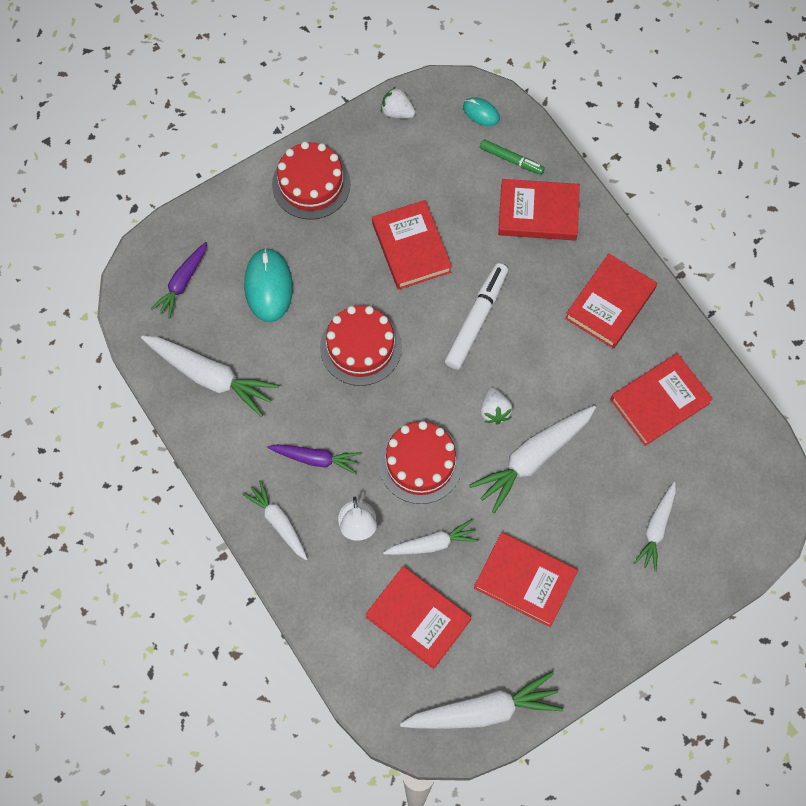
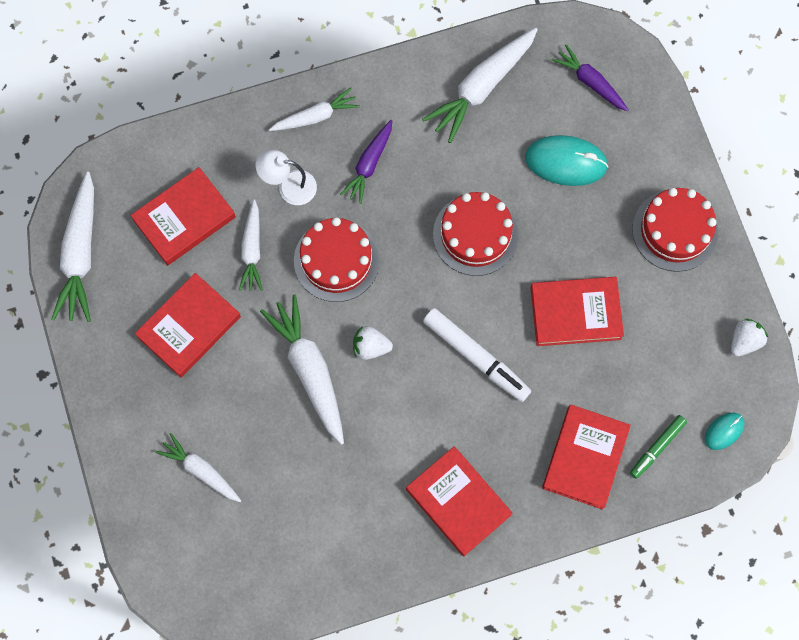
camera: 105 degrees right, 5 degrees up
(659, 401) = (334, 519): red book -> none

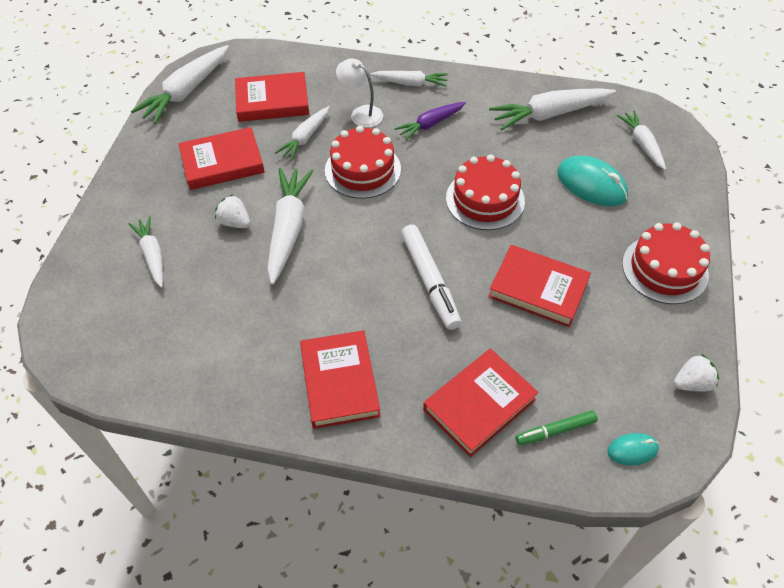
camera: 30 degrees right, 20 degrees down
(370, 347) = (348, 235): white strawberry -> white strawberry (235, 222)
(590, 82) = (642, 144): purple carrot -> white carrot

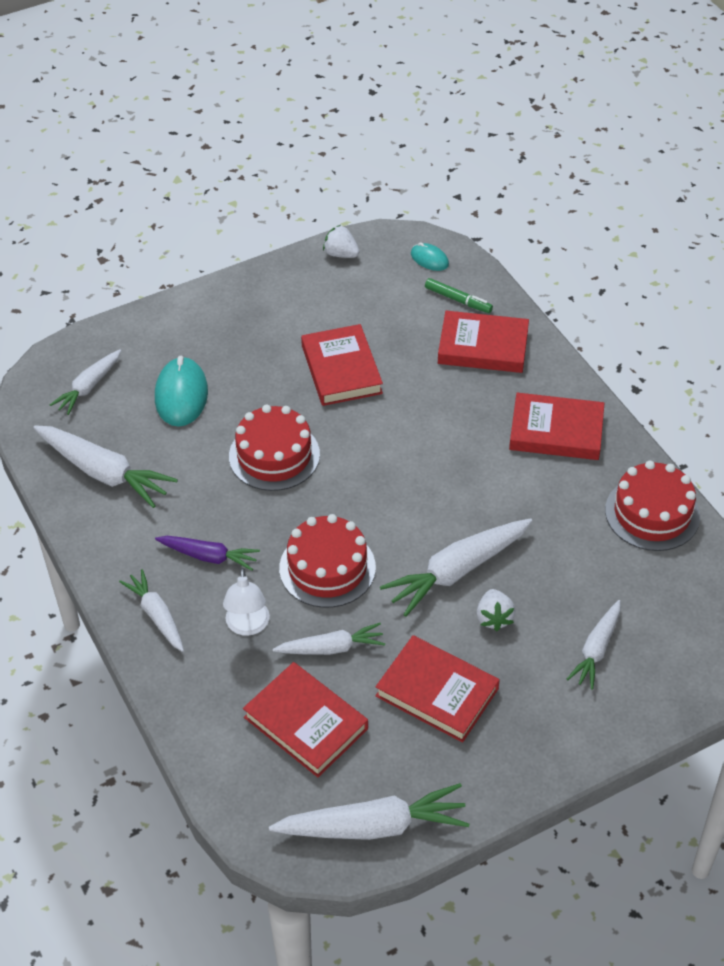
camera: 130 degrees left, 5 degrees down
(339, 382) = (556, 431): red book -> red book turned 60 degrees clockwise
(430, 281) = (406, 437): white marker -> none
(664, 269) = (241, 309): red cake -> red cake (652, 513)

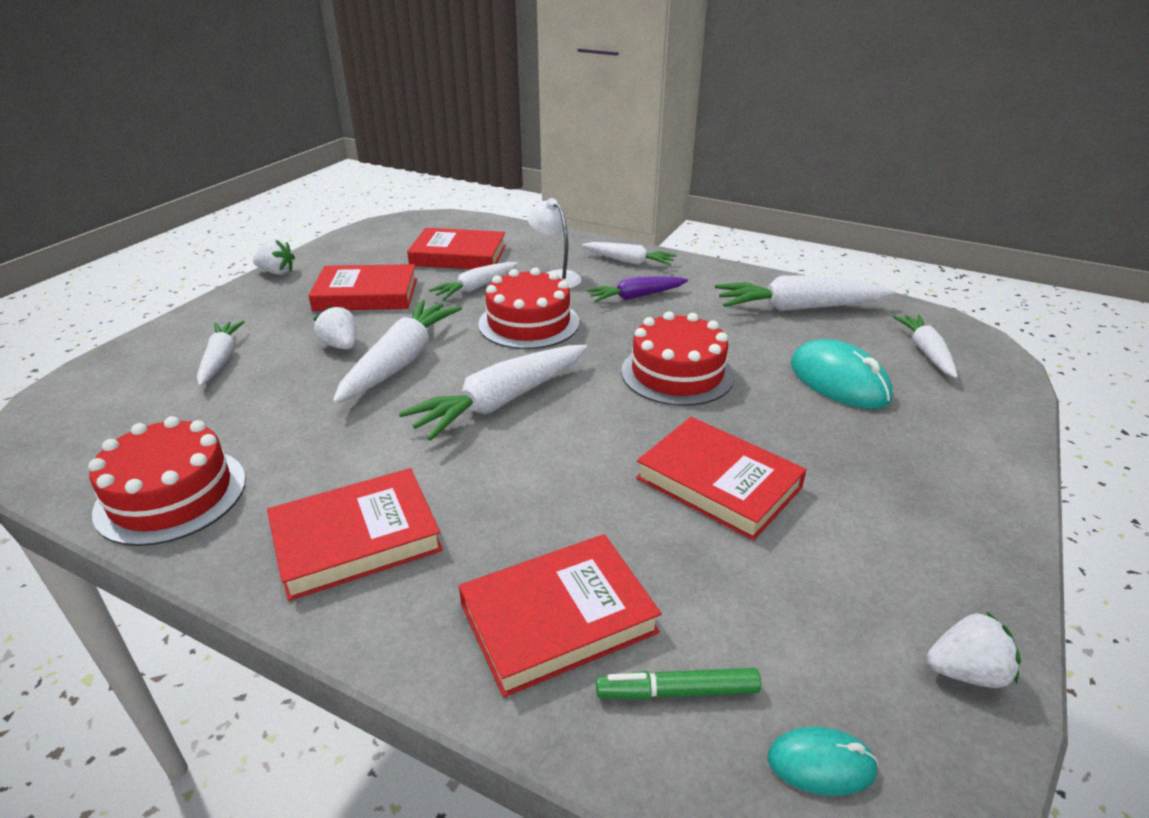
camera: 145 degrees right, 15 degrees down
(373, 826) = (370, 237): white carrot -> white carrot (501, 402)
(506, 792) = (277, 272): none -> white strawberry

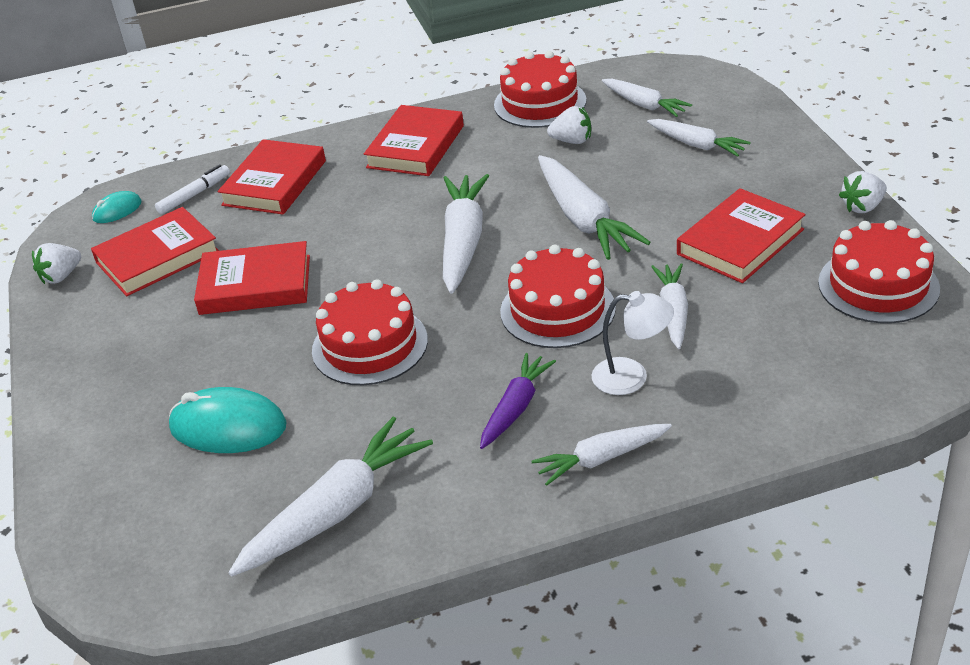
camera: 140 degrees right, 5 degrees up
(341, 345) = (649, 200): white strawberry -> white strawberry (572, 141)
(371, 246) = (878, 285): none -> red cake
(458, 255) = (776, 335): red book -> red book (157, 257)
(677, 691) = (194, 195): green marker -> white marker
(926, 352) = (163, 526): white carrot -> white carrot (644, 105)

